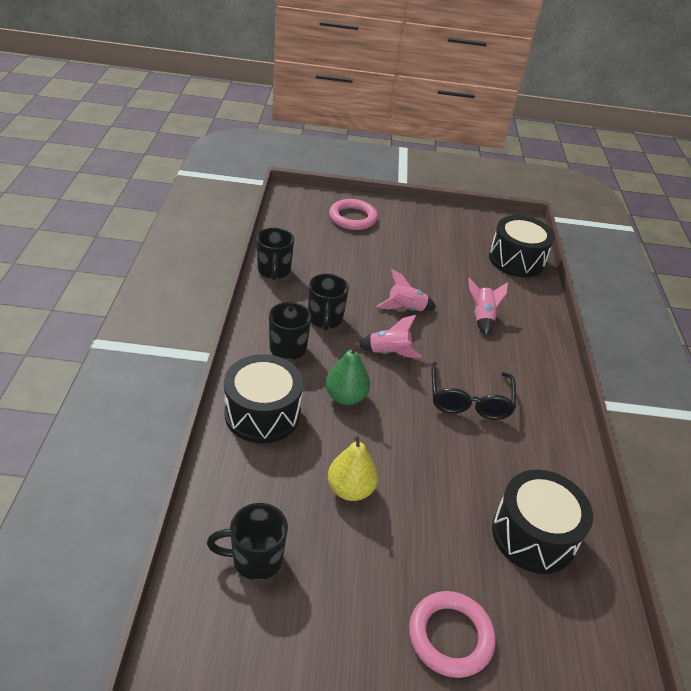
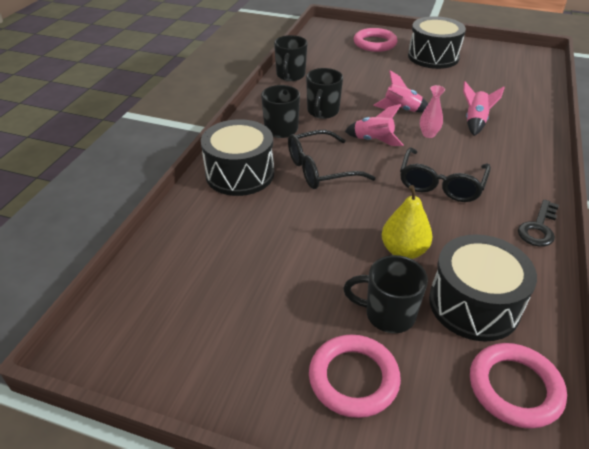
camera: 20 degrees right, 0 degrees up
(255, 559) = (188, 282): black mug -> black mug (388, 314)
(346, 397) = (320, 169): green pear -> black glasses
(350, 489) = (297, 240): yellow pear -> yellow pear (403, 251)
(441, 338) = (428, 134): none -> pink vase
(516, 260) = (525, 81): black drum -> black drum (433, 57)
(568, 440) = (538, 228): none -> black key
(587, 616) = (514, 388): none -> pink ring

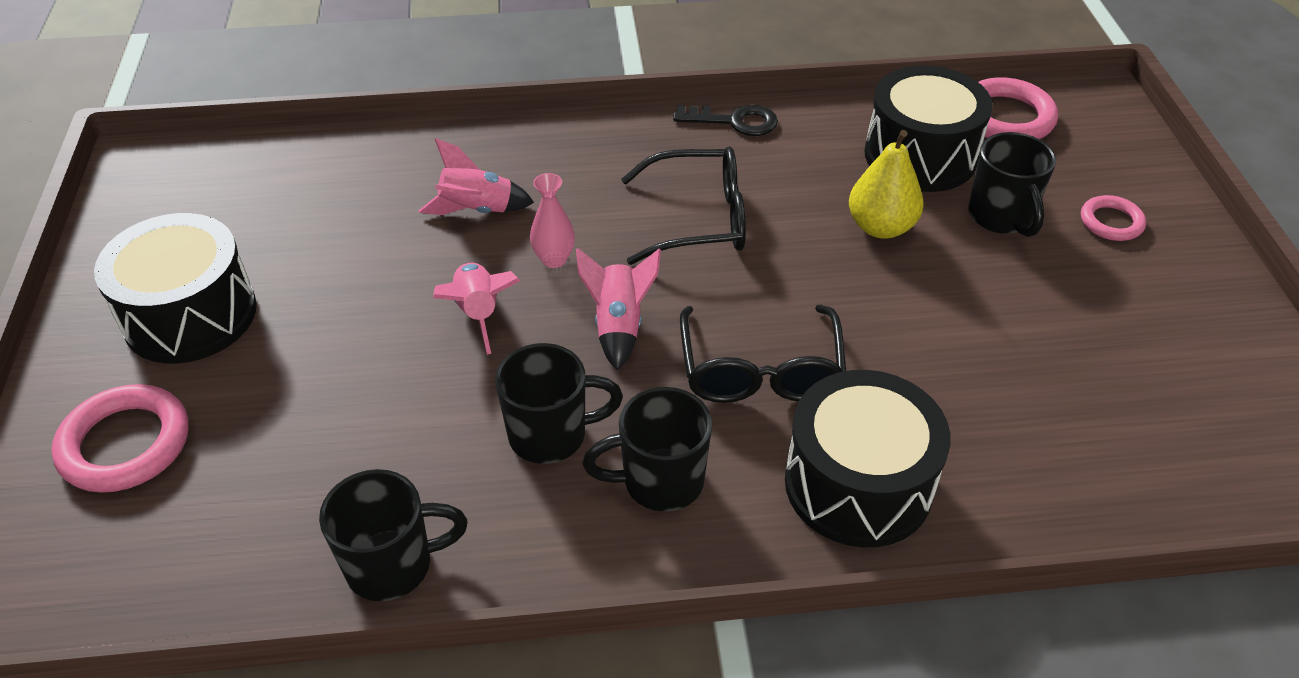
camera: 115 degrees left, 5 degrees up
(320, 169) = (760, 371): black glasses -> black glasses turned 45 degrees clockwise
(353, 378) = (1111, 222): pink ring -> pink ring, size x0.59

